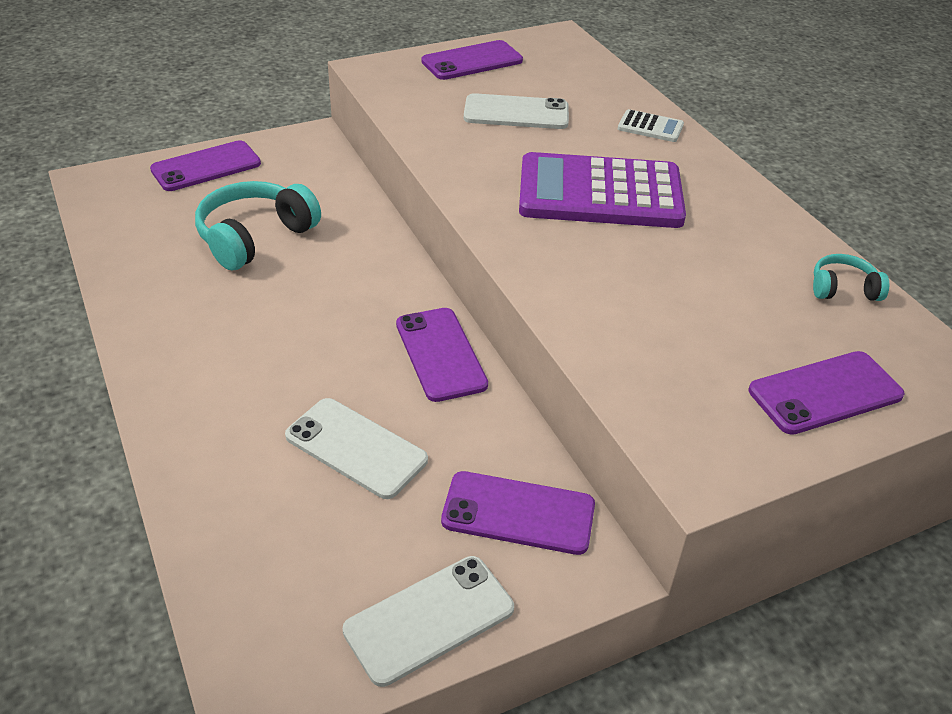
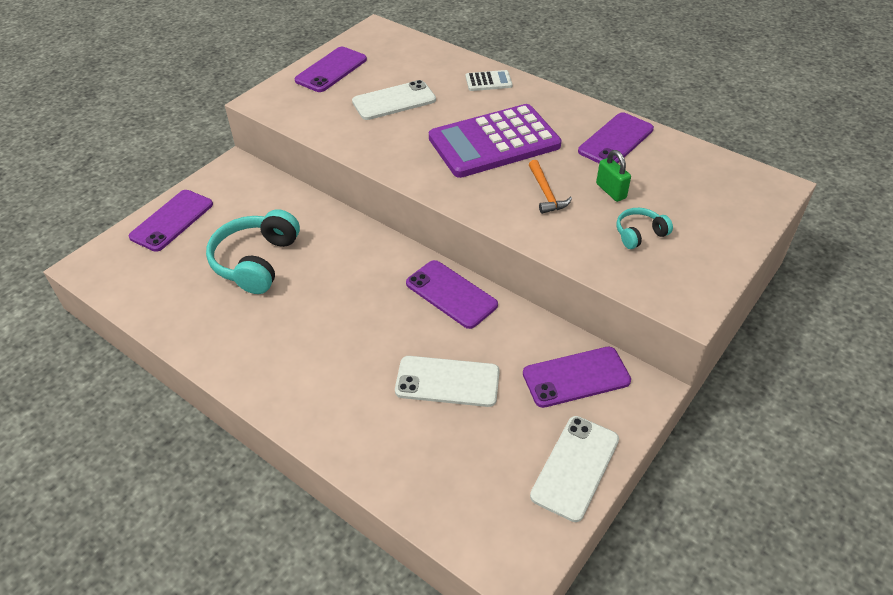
camera: 25 degrees left, 5 degrees up
(617, 270) = (546, 193): none -> orange hammer
(708, 298) = (611, 191): none -> green padlock
(825, 393) = (715, 226): purple phone -> purple phone (616, 140)
(843, 289) = (679, 154): turquoise headphones -> turquoise headphones (639, 234)

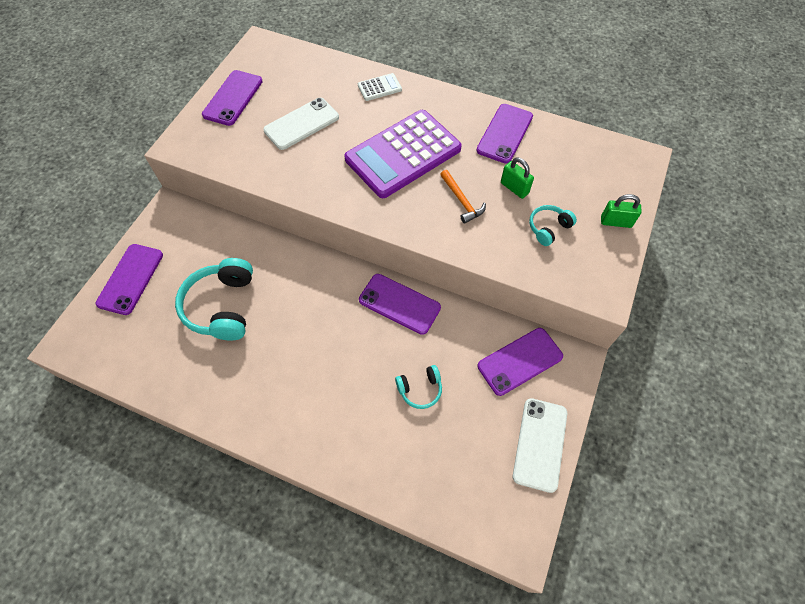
camera: 15 degrees left, 15 degrees up
(447, 381) = (420, 389): white phone -> turquoise headphones
(724, 241) = (616, 222): none -> green padlock

